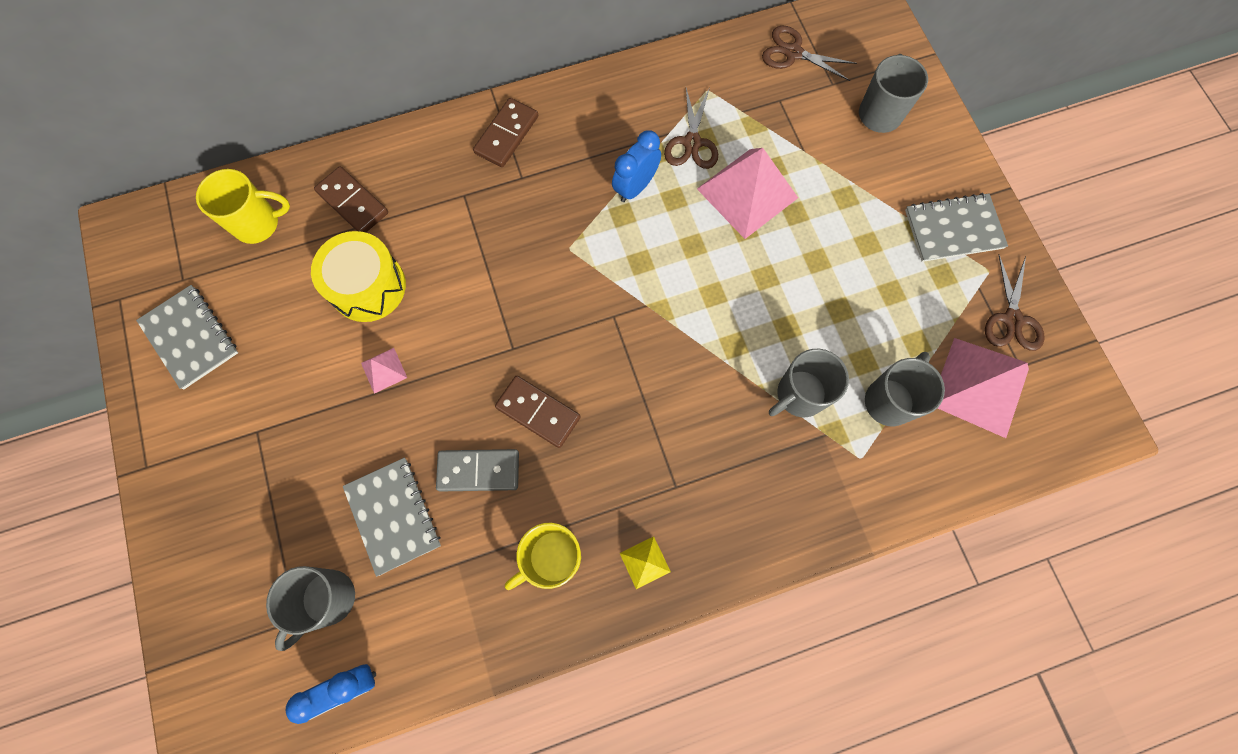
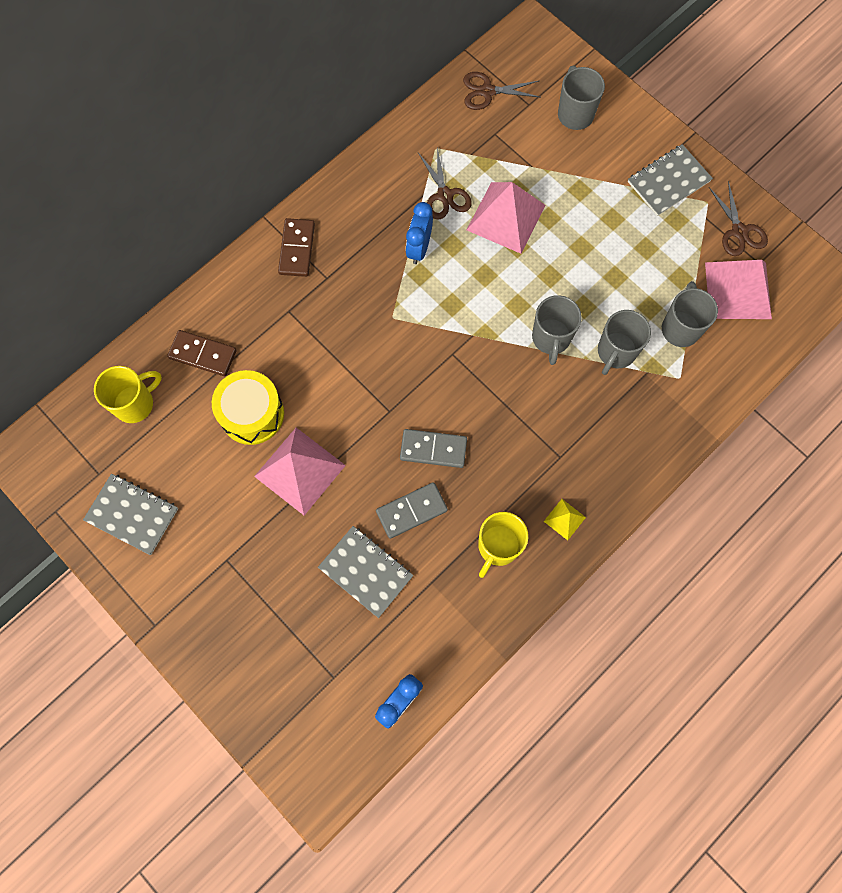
camera: 25 degrees left, 0 degrees up
(328, 599) = (350, 652): grey mug -> grey mug (551, 338)
(384, 370) = (300, 471): pink pyramid -> pink pyramid, size x2.18
(538, 412) = (433, 449): brown domino -> grey domino

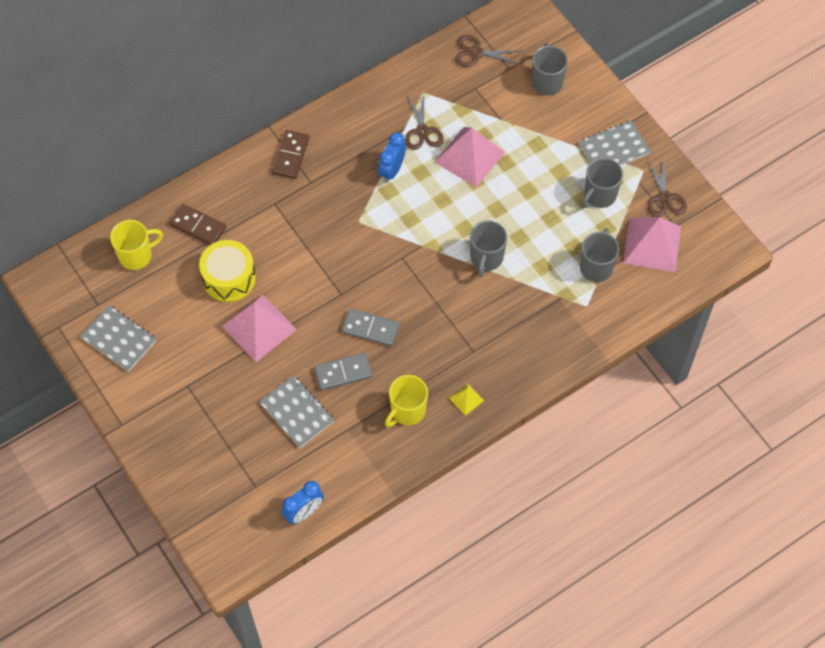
camera: 10 degrees right, 10 degrees down
(615, 352) = (538, 277): grey mug -> grey mug (599, 195)

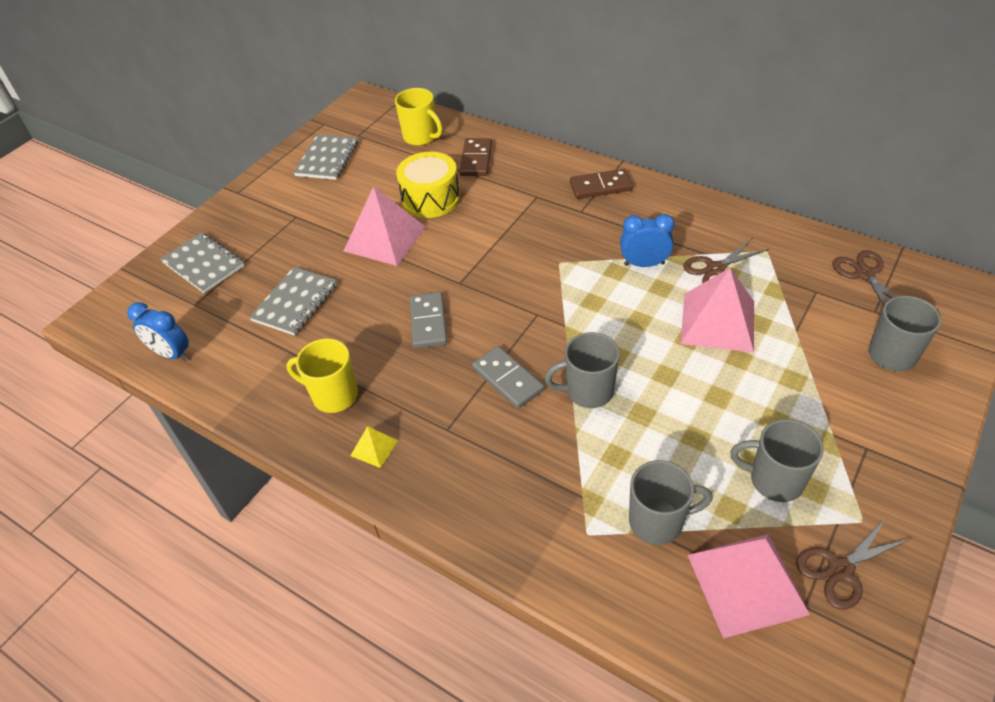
camera: 70 degrees right, 15 degrees down
(343, 373) = (360, 321): grey domino -> grey domino (507, 379)
(614, 149) = (864, 469): grey notebook -> grey notebook (203, 264)

